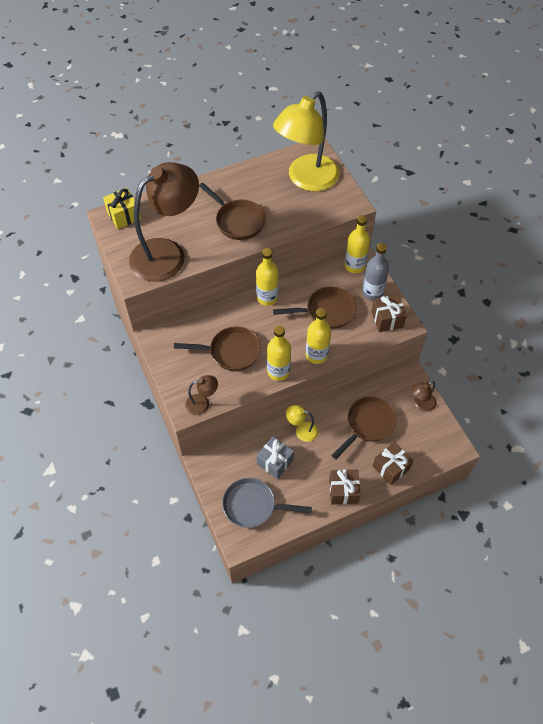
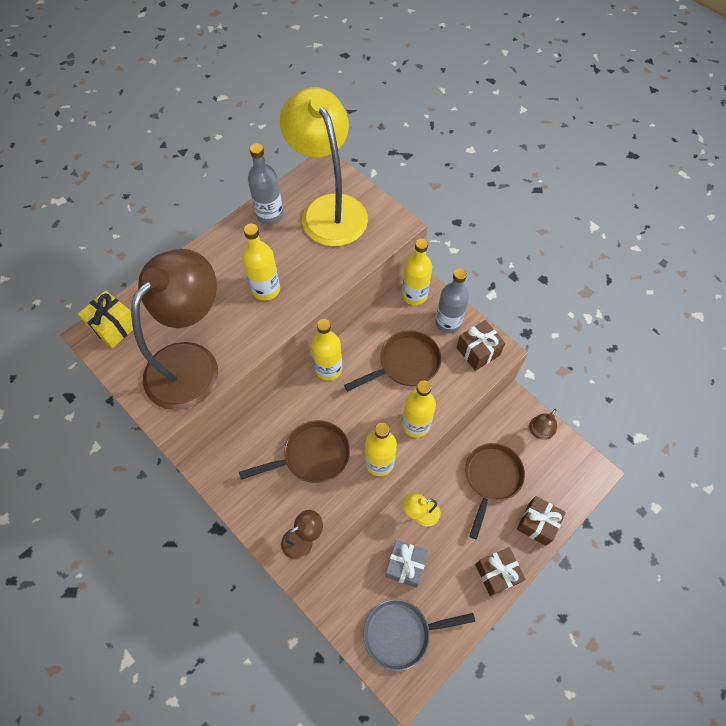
camera: 20 degrees left, 5 degrees up
(238, 221) = (266, 289): brown pan -> yellow bottle
(261, 172) = (270, 215): none -> grey bottle
(306, 179) = (329, 209): yellow lamp -> yellow lamp turned 135 degrees clockwise

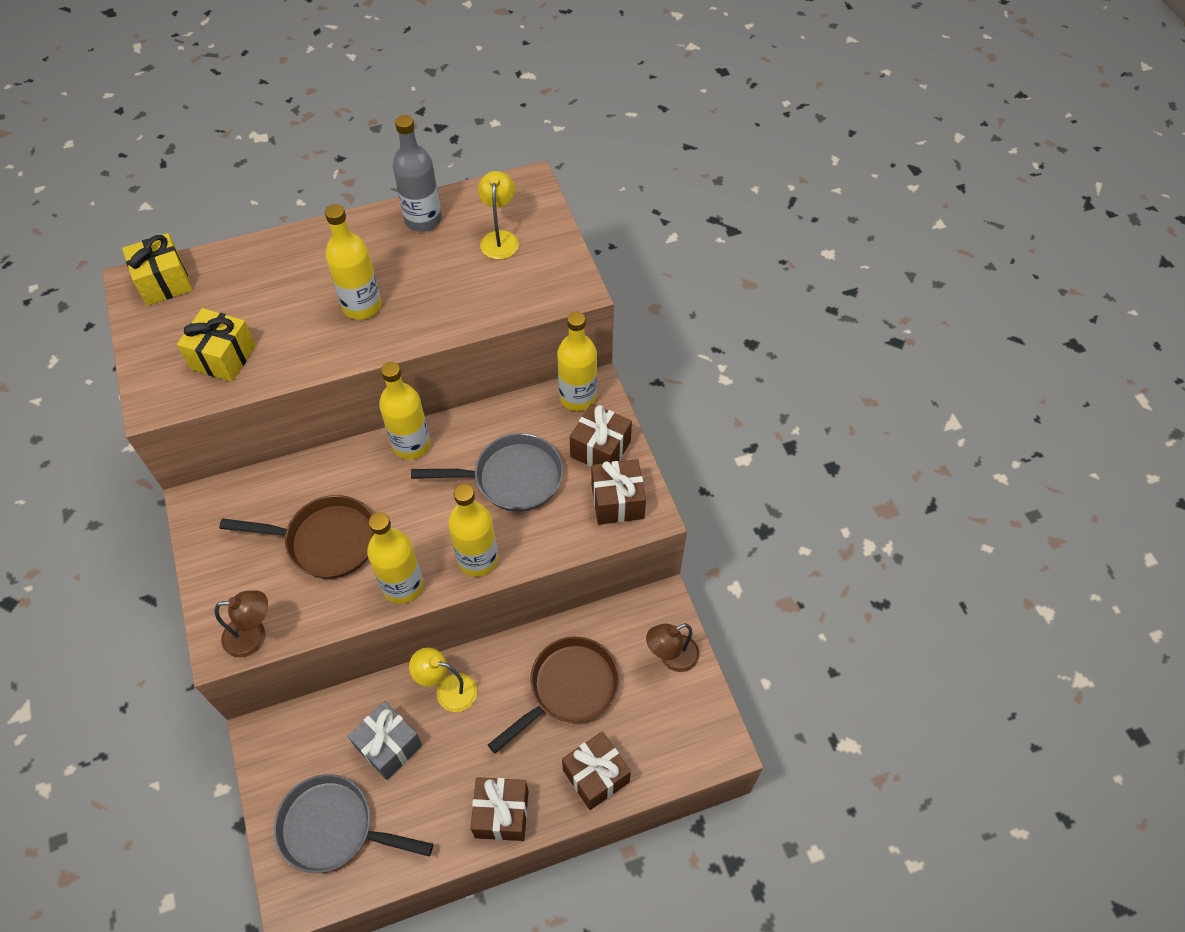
camera: 25 degrees right, 5 degrees down
(192, 362) = (223, 357): brown lamp -> yellow gift
(329, 209) = (500, 238): yellow lamp -> yellow lamp, size x0.42
(405, 364) = (512, 478): brown pan -> grey pan
(448, 322) = (600, 449): grey bottle -> brown gift

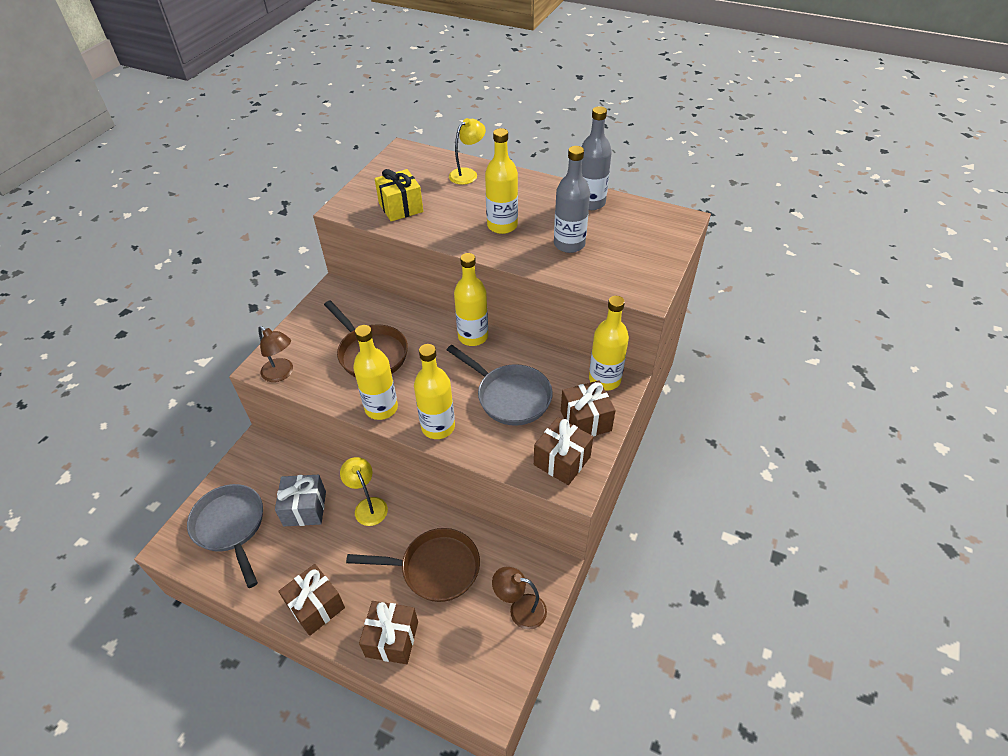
camera: 45 degrees right, 10 degrees down
(164, 282) = (416, 158): yellow gift -> none
(452, 283) = (569, 244): none -> grey bottle
(500, 238) = (628, 238): yellow lamp -> yellow lamp (467, 174)

